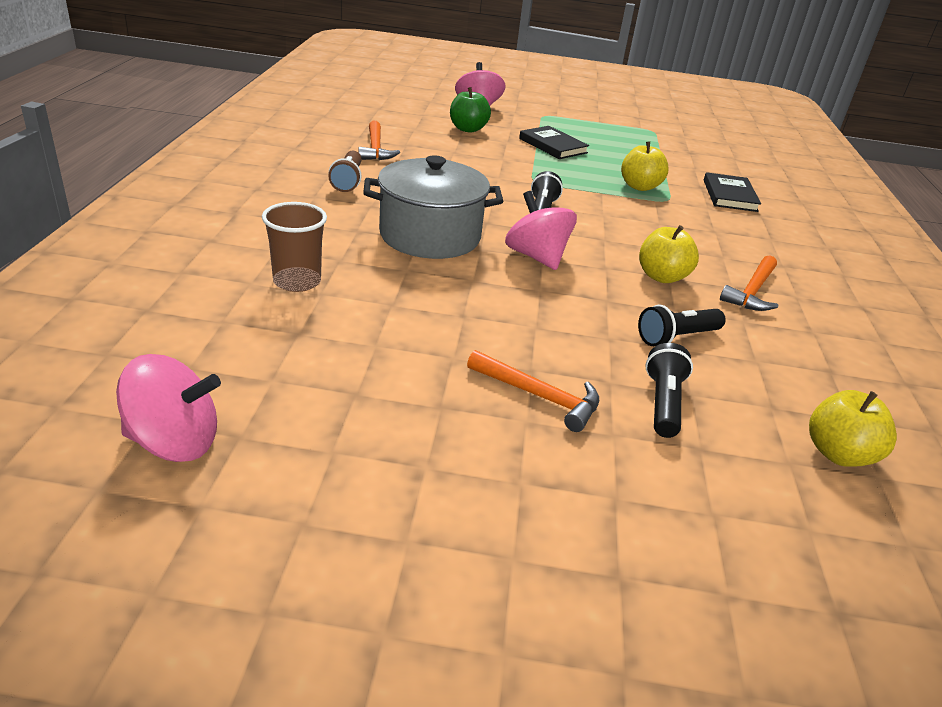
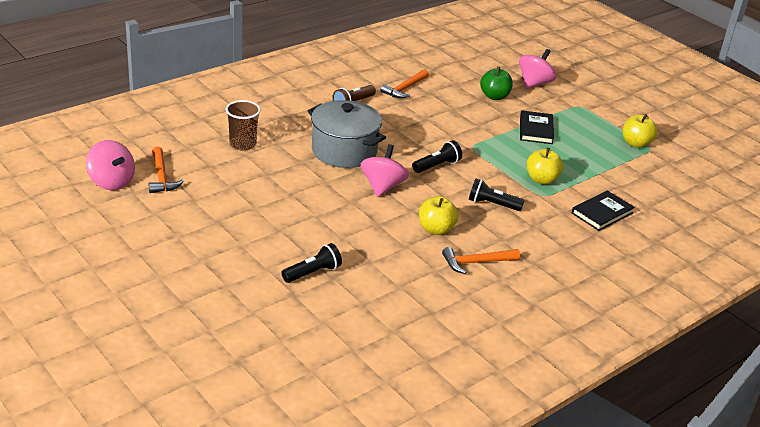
camera: 45 degrees right, 0 degrees up
(539, 396) = (263, 240): orange hammer -> orange hammer (161, 177)
(676, 337) = (379, 256): black flashlight -> black flashlight (492, 204)
(838, 454) = (354, 334): yellow apple -> yellow apple (636, 143)

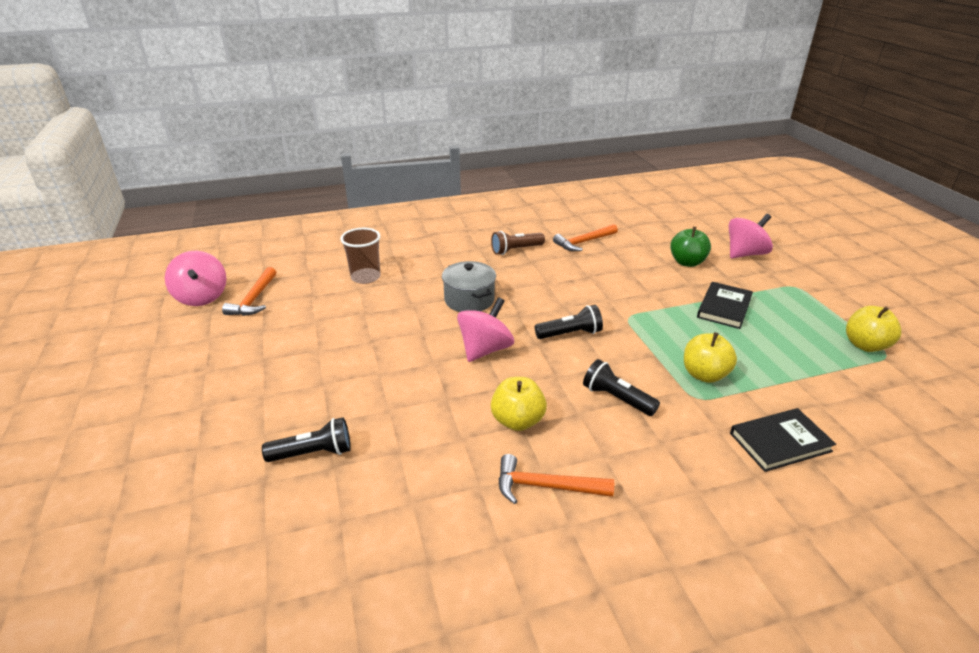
camera: 25 degrees right, 0 degrees up
(344, 151) = (469, 300): grey pot -> grey pot, size x0.65

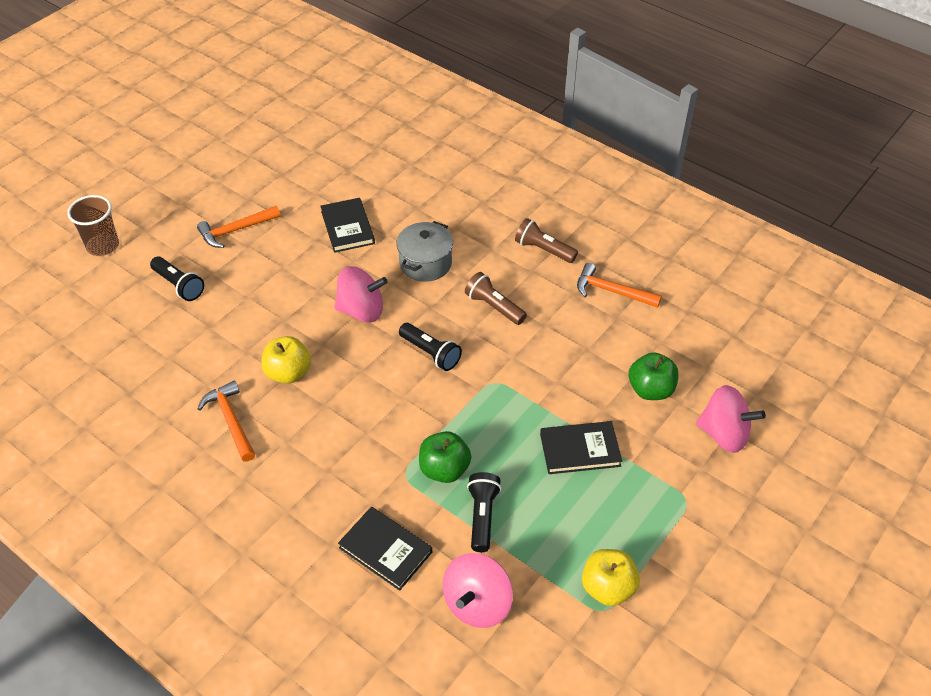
camera: 55 degrees right, 15 degrees up
(202, 297) = (293, 116): pink spinning top -> pink spinning top (477, 603)
(254, 299) = (314, 143): orange hammer -> orange hammer (236, 230)
(365, 277) = (401, 182): brown cup -> brown cup (103, 246)
(379, 320) = (347, 227): none -> black book
(550, 288) = (494, 306): none -> brown flashlight
(616, 398) = (362, 421): black flashlight -> black flashlight (482, 516)
(704, 374) = (444, 469): yellow apple -> green apple

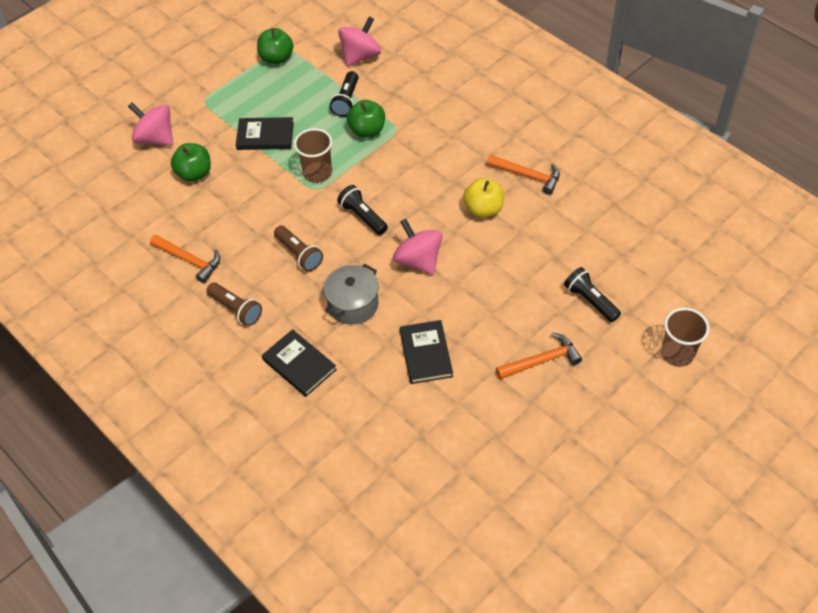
camera: 170 degrees left, 5 degrees up
(231, 420) = (528, 176): orange hammer -> orange hammer turned 45 degrees counterclockwise
(361, 310) = (418, 260): pink spinning top -> pink spinning top turned 45 degrees clockwise
(385, 550) = (415, 87): black book -> black book (299, 365)
(497, 403) = (317, 173): none -> brown cup
(608, 588) = (276, 58): yellow apple -> green apple

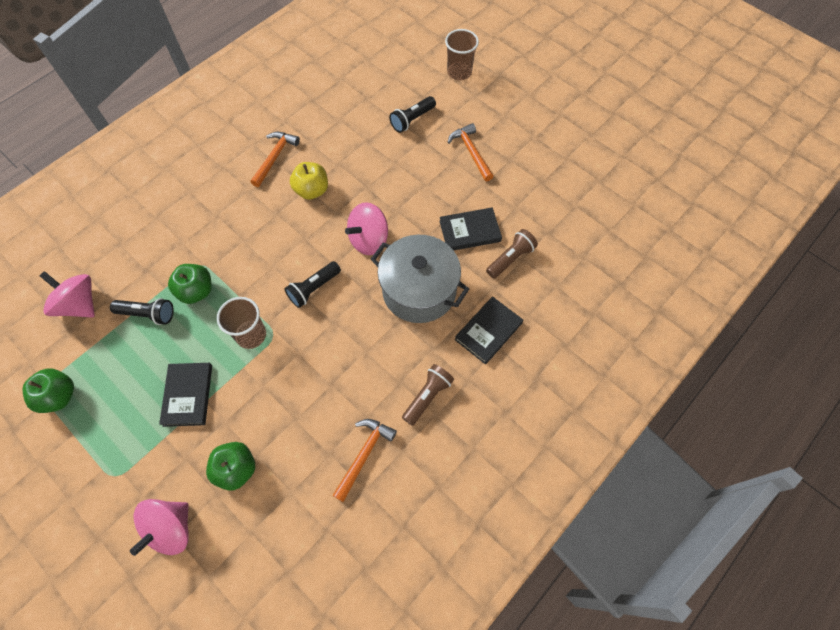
camera: 95 degrees left, 10 degrees up
(299, 254) = (359, 343): brown flashlight -> brown flashlight (511, 259)
(353, 304) = (419, 290): grey pot -> grey pot, size x1.55

